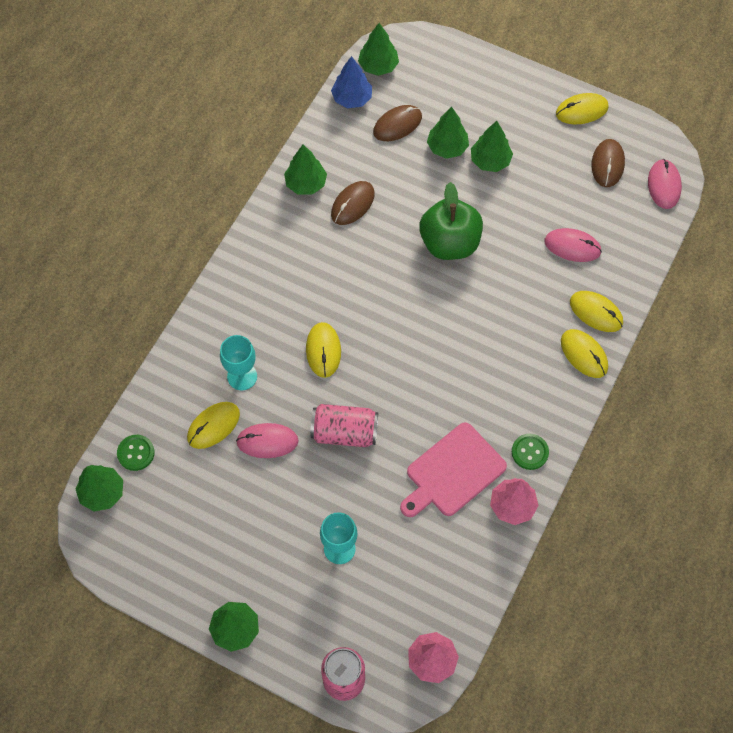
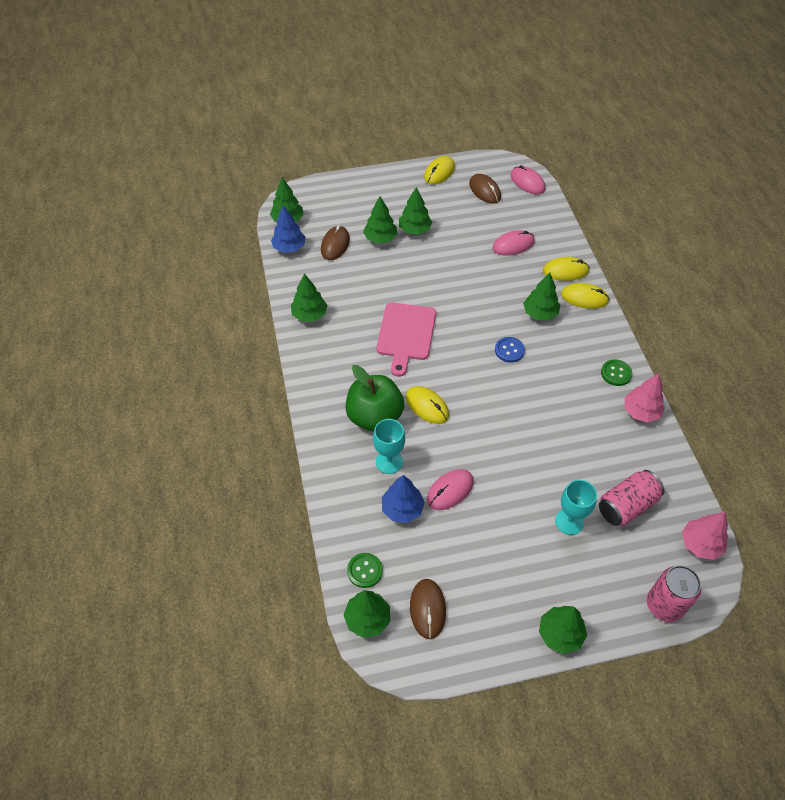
camera: 40 degrees left, 10 degrees down
(213, 426) = (402, 509): yellow mouse -> blue tree
(344, 432) = (494, 446): pink can -> pink can (626, 506)
(352, 204) = (354, 307): brown mouse -> brown mouse (427, 609)
(449, 243) = (439, 289): green apple -> green apple (374, 416)
(452, 353) = (509, 350): none -> blue button
(452, 472) = (585, 419): pink cutting board -> pink cutting board (405, 334)
(521, 338) = (540, 313): none -> green tree

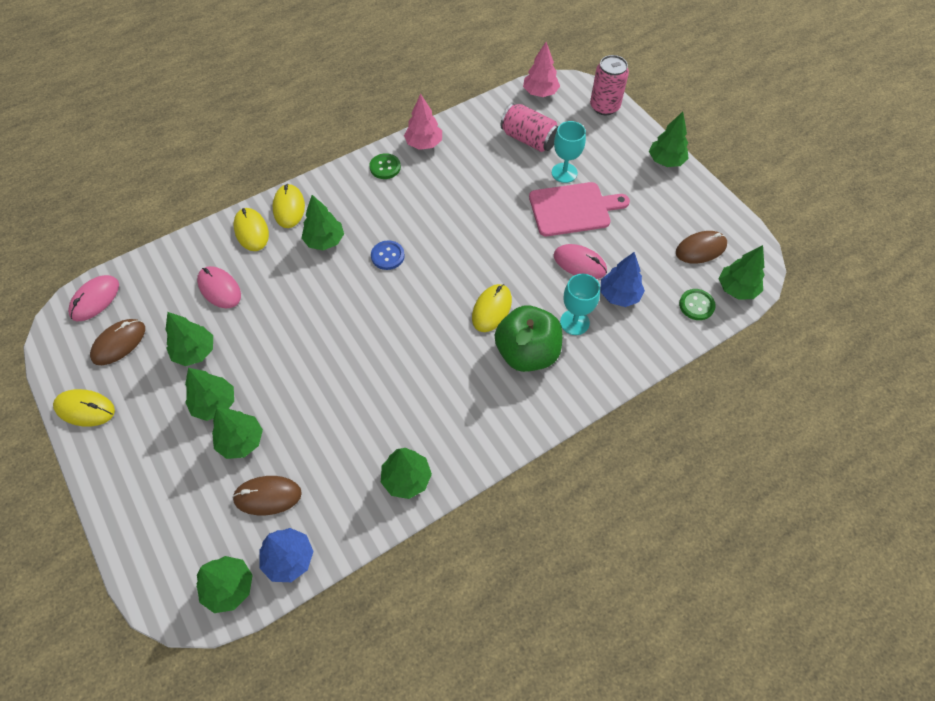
camera: 110 degrees left, 5 degrees up
(405, 334) = (400, 359): pink cutting board -> pink cutting board (573, 209)
(461, 225) = (195, 352): none -> green tree

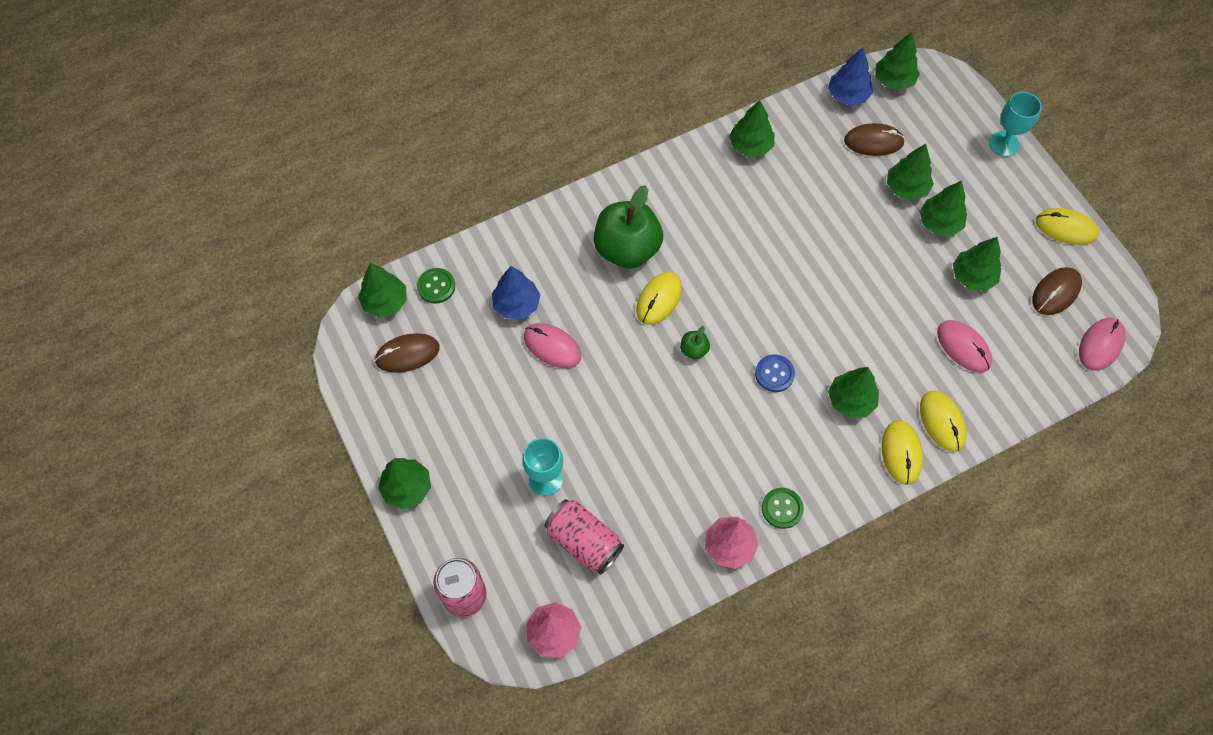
camera: 175 degrees left, 5 degrees up
(457, 269) = (694, 350): none -> green apple
(573, 209) = (545, 421): pink cutting board -> none
(574, 322) = (572, 278): turquoise goblet -> turquoise goblet (1004, 144)

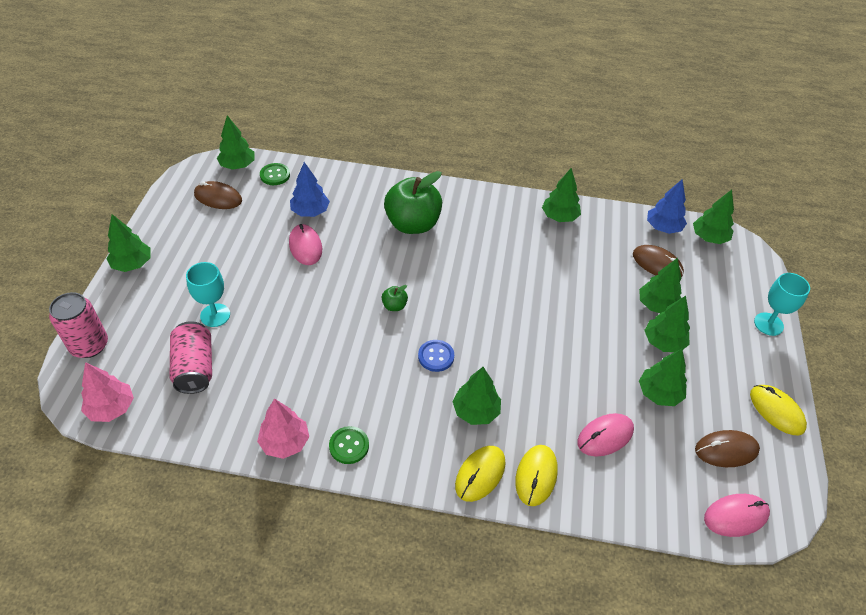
camera: 35 degrees right, 15 degrees down
(659, 299) = (403, 263): yellow mouse -> none
(963, 347) = (605, 436): pink mouse -> pink mouse turned 60 degrees clockwise

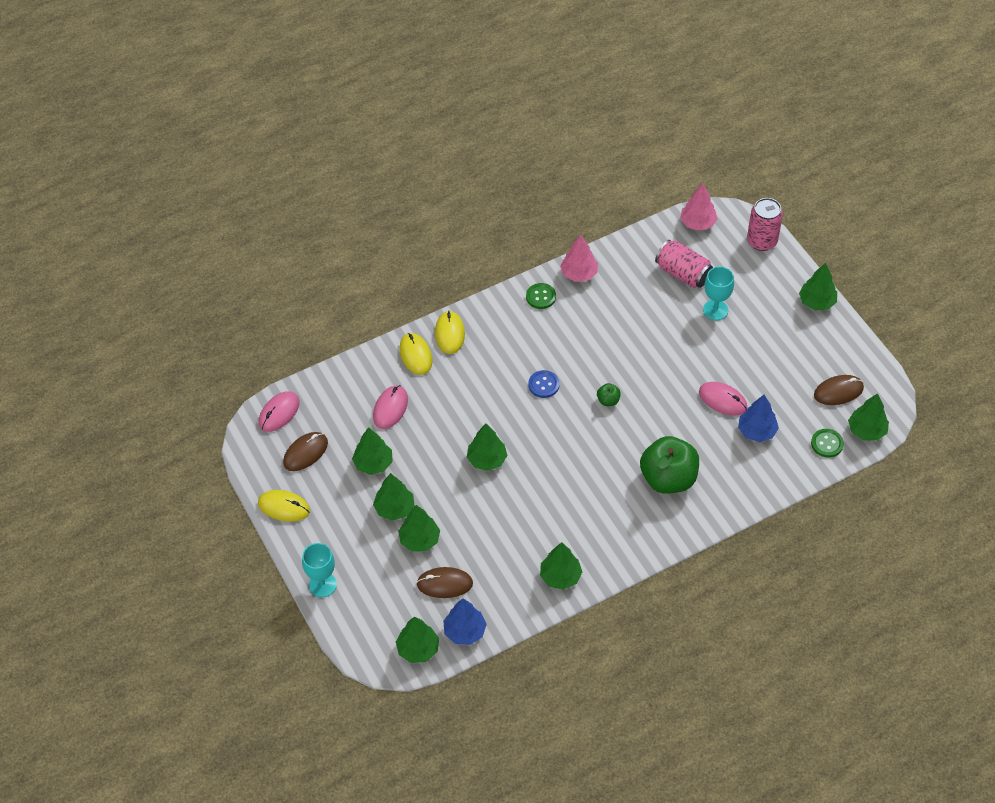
camera: 145 degrees right, 5 degrees up
(476, 411) = (484, 368): green tree -> green tree (487, 460)

